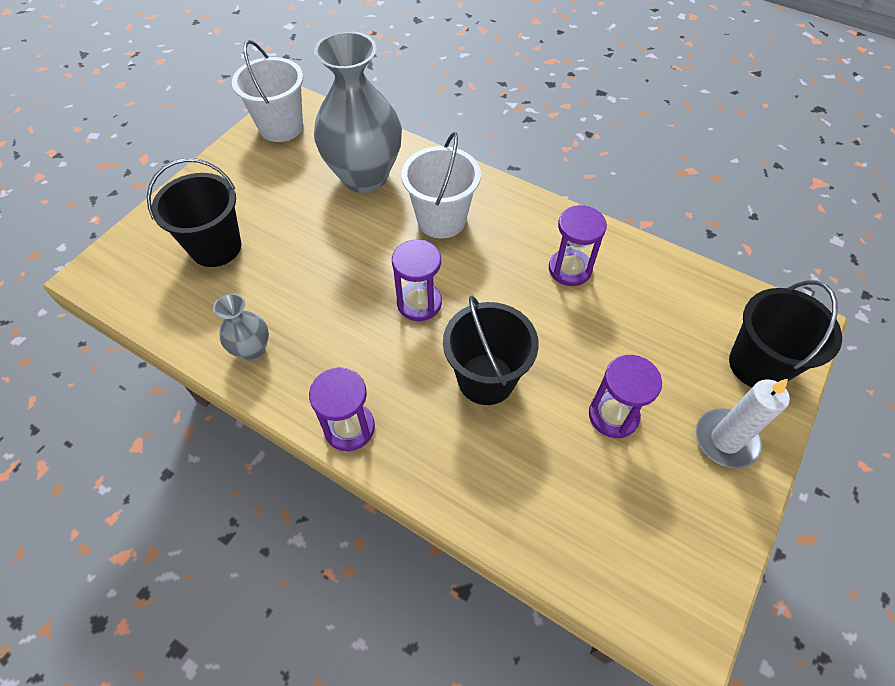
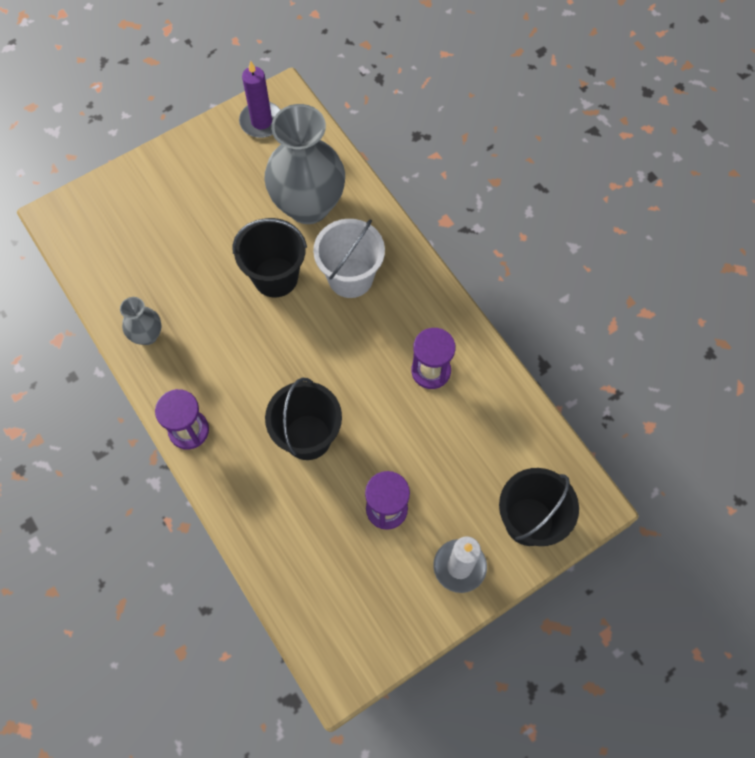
camera: 25 degrees right, 10 degrees up
(216, 247) = (157, 229): black bucket -> black bucket (275, 277)
(281, 127) = (261, 122): white bucket -> purple candle
(419, 303) = (291, 349): purple hourglass -> none

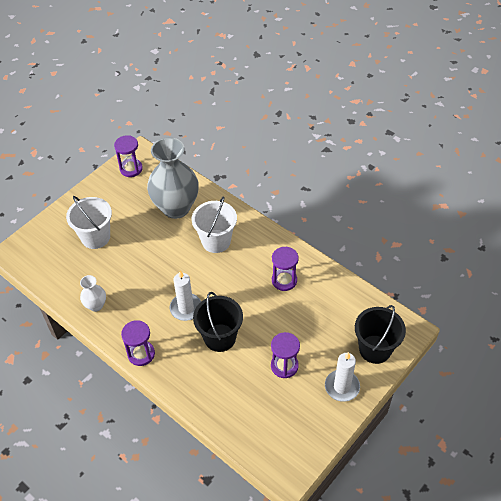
camera: 15 degrees left, 15 degrees down
(147, 335) = (96, 305): grey vase -> white vase
(177, 224) = (95, 237): none -> white bucket
(261, 122) = (131, 169): purple candle -> purple hourglass
(273, 376) = (186, 308): none -> white candle
(275, 277) = (168, 252): black bucket -> none

